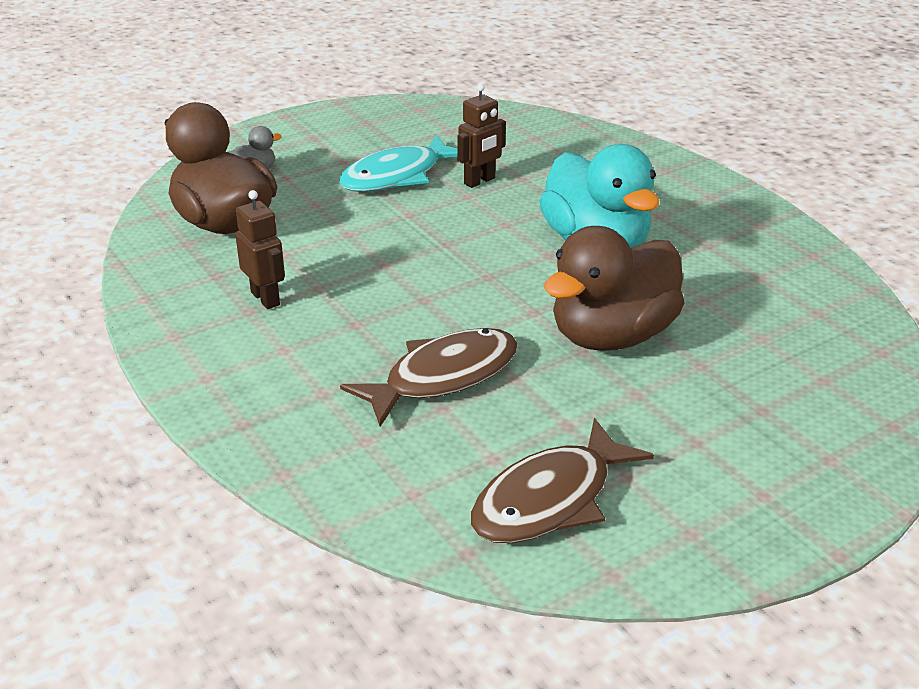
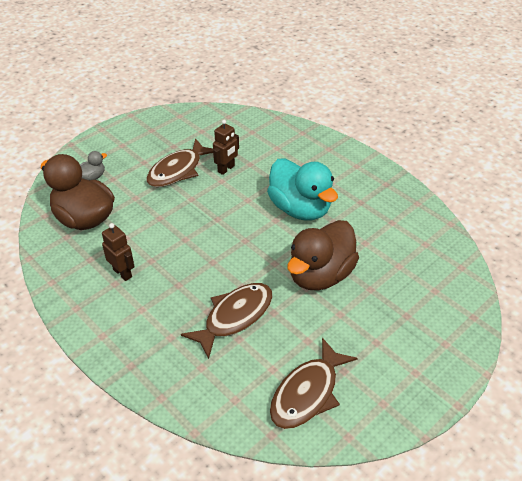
camera: 10 degrees left, 10 degrees up
(397, 176) = (178, 170): turquoise fish -> brown fish

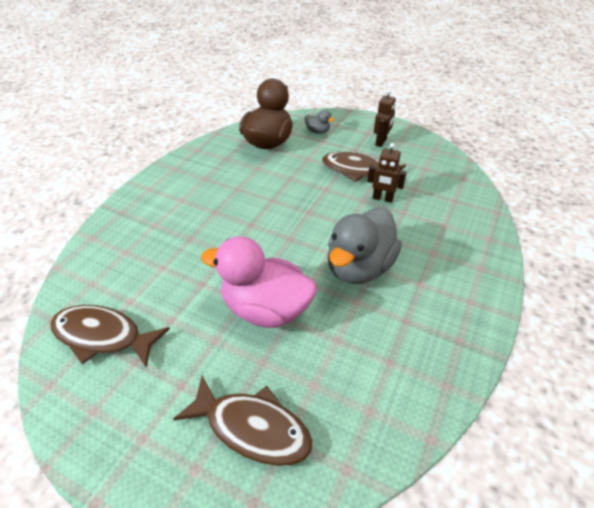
camera: 70 degrees right, 0 degrees up
(122, 273) = (217, 178): brown robot -> brown robot (381, 142)
(234, 317) = (187, 257): brown fish -> brown fish (252, 427)
(300, 209) = (359, 267): turquoise duck -> grey duck
(320, 275) = (265, 309): brown duck -> pink duck

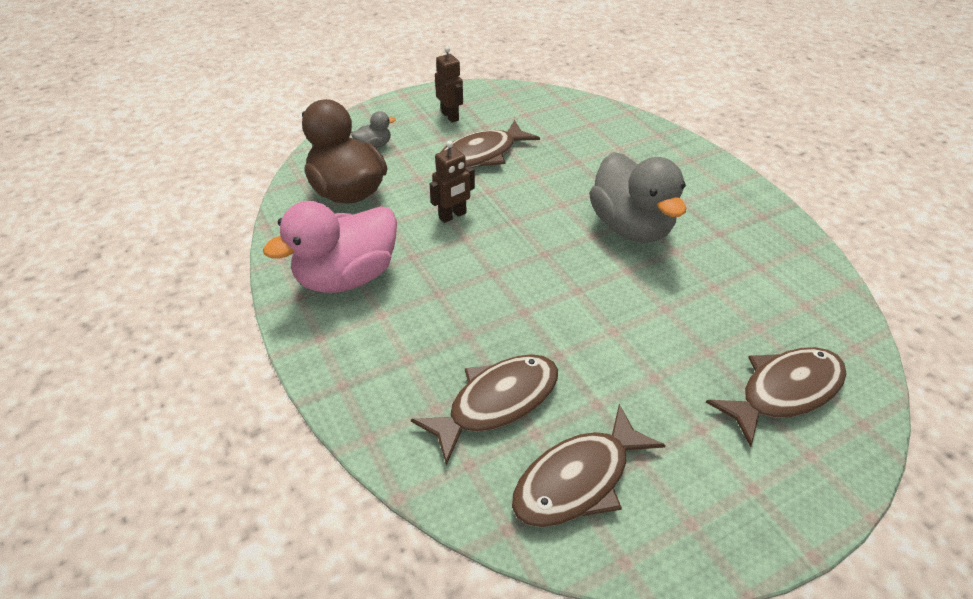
camera: 55 degrees left, 0 degrees up
(143, 274) = (497, 403): none -> brown fish
(265, 309) = (638, 318): pink duck -> pink duck (347, 277)
(382, 199) = (544, 162): brown robot -> brown robot (453, 216)

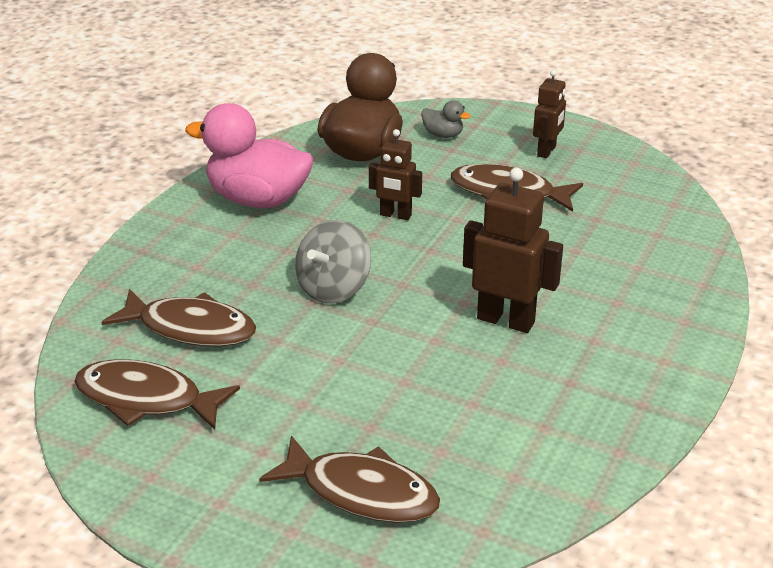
camera: 55 degrees right, 10 degrees down
(517, 291) = (333, 288): none -> grey spinning top
(631, 227) = (506, 320): grey duck -> brown robot

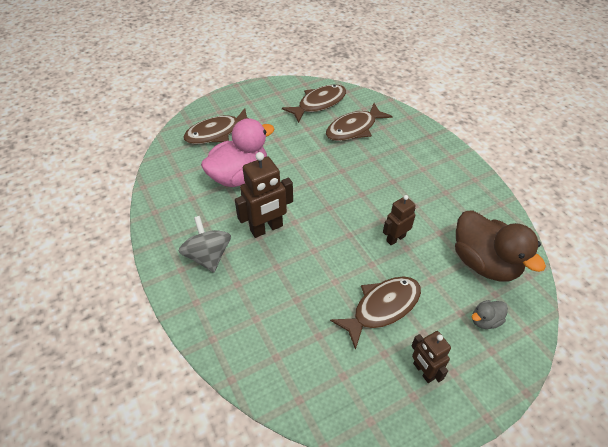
camera: 125 degrees right, 15 degrees up
(257, 199) = (452, 191): pink duck -> pink duck (239, 176)
(333, 288) = (346, 182): grey spinning top -> grey spinning top (208, 256)

